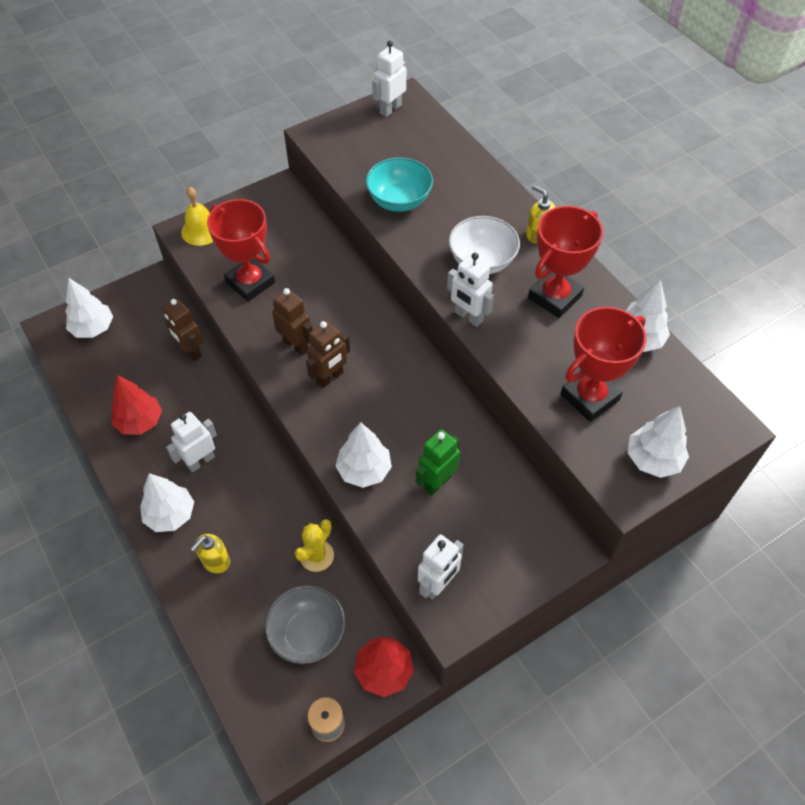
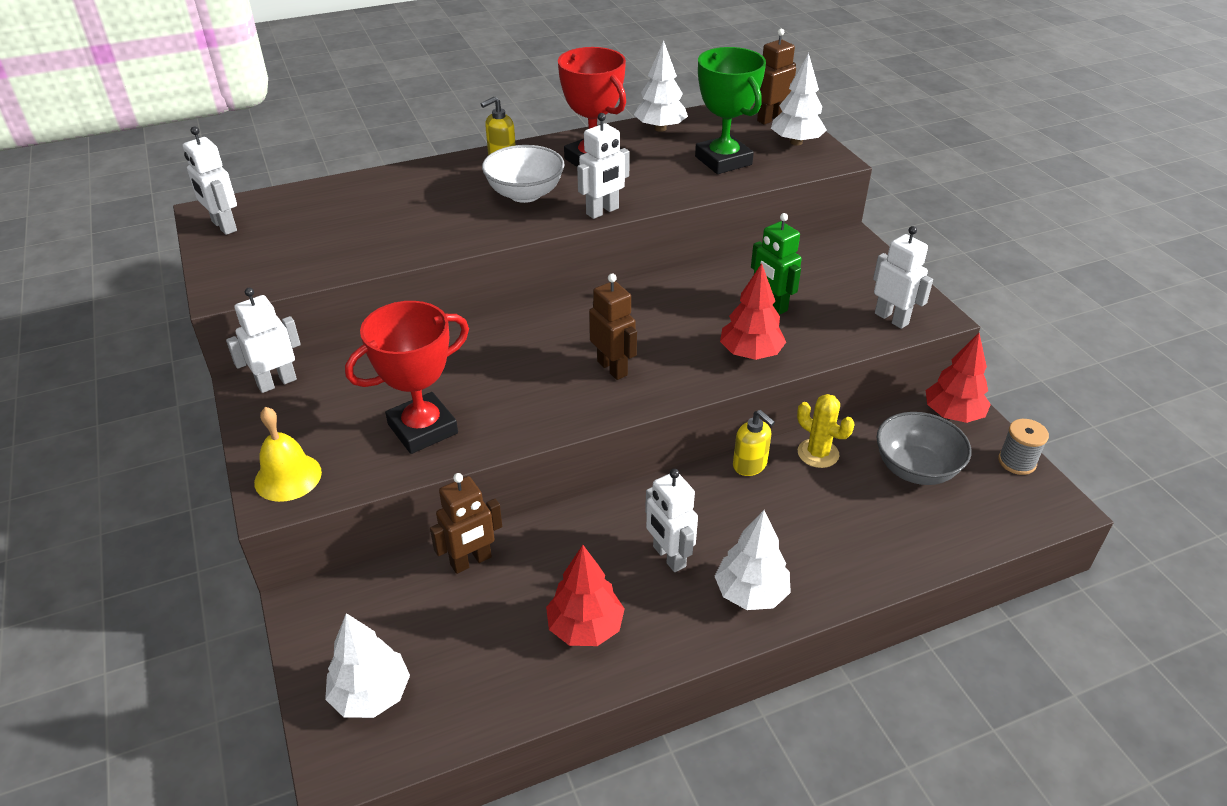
camera: 80 degrees left, 15 degrees down
(215, 561) = (823, 547): yellow soap dispenser -> yellow soap dispenser (750, 465)
(286, 199) = (277, 382): none -> white robot
(296, 345) = (552, 393): brown robot -> brown robot (770, 119)
(364, 470) = (750, 354): white tree -> red tree
(399, 200) = (399, 236): turquoise bowl -> none
(589, 397) = (723, 161): red trophy -> green trophy

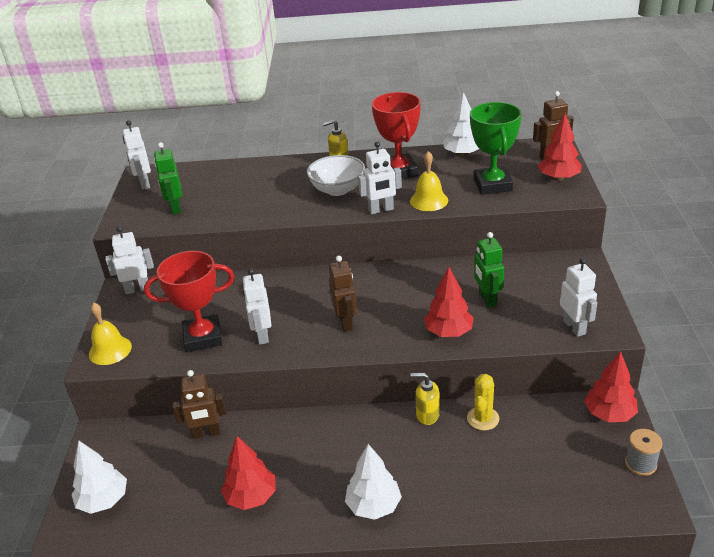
camera: 25 degrees right, 5 degrees down
(299, 253) = (175, 208): none -> green robot
(657, 191) = (429, 200): none -> yellow bell
(668, 557) = (332, 465): white robot -> white robot (262, 335)
(750, 465) = (427, 415): yellow soap dispenser -> yellow soap dispenser turned 120 degrees clockwise
(796, 142) = (558, 178): white tree -> red tree
(818, 453) = (483, 418): yellow cactus -> yellow cactus turned 45 degrees clockwise
(915, 469) = (552, 449): grey bowl -> none

